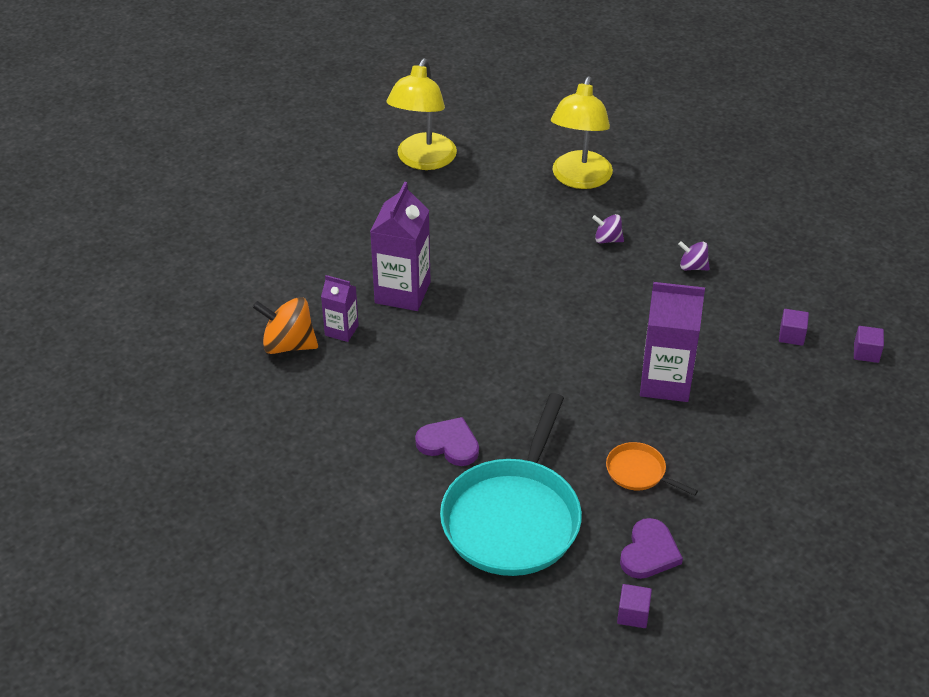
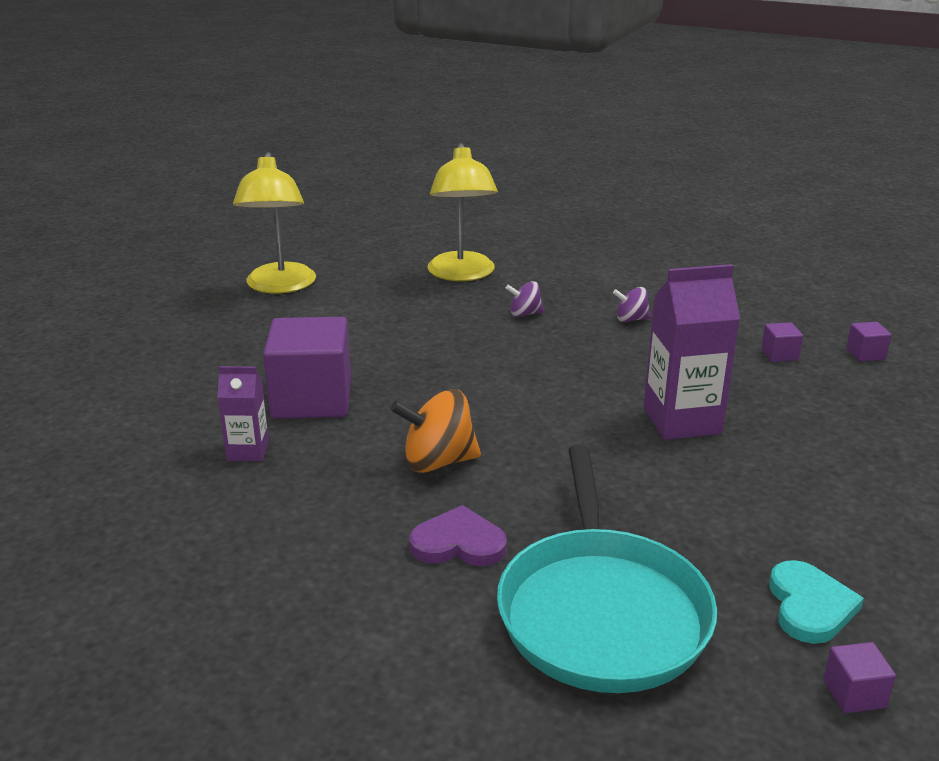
camera: 20 degrees left, 15 degrees down
(288, 345) = (178, 480): orange spinning top -> orange spinning top (438, 462)
(402, 292) = (312, 399): purple carton -> purple cube
(638, 472) = (723, 517): orange pan -> none
(649, 552) = (809, 606): purple heart -> turquoise heart

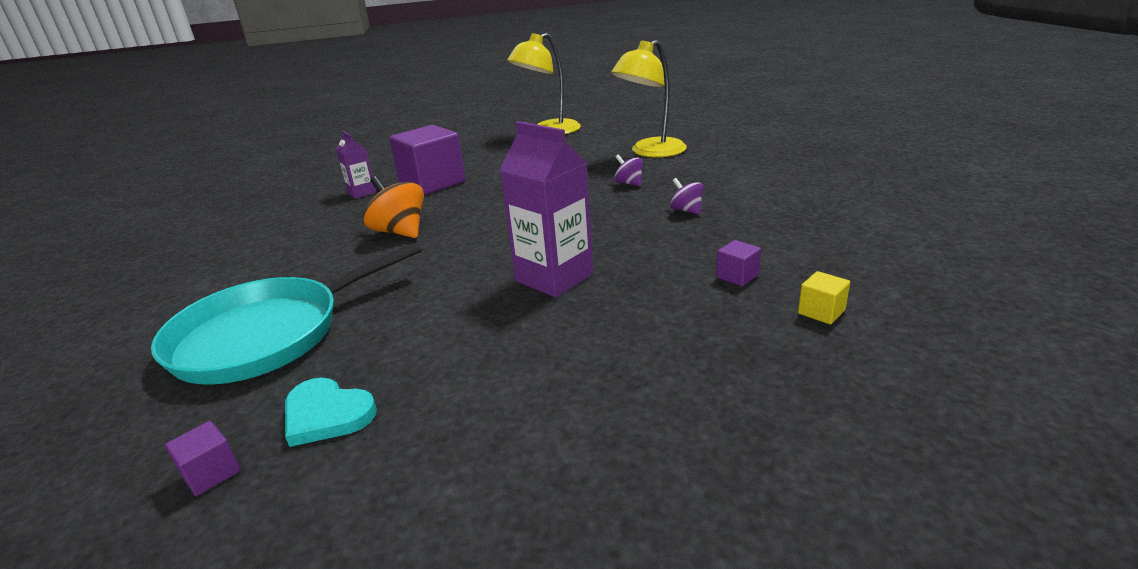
camera: 55 degrees right, 0 degrees up
(458, 543) = (314, 269): purple heart -> none
(809, 606) = (327, 414): turquoise heart -> turquoise heart turned 60 degrees clockwise
(865, 354) = (821, 312): purple cube -> yellow cube

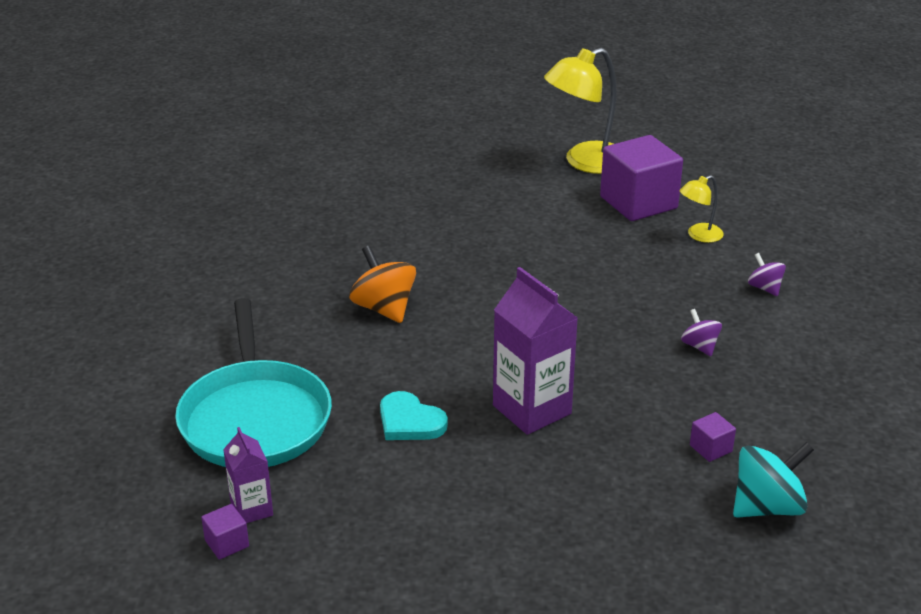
camera: 10 degrees right, 5 degrees up
(266, 335) = (255, 418): turquoise pan -> turquoise pan turned 75 degrees counterclockwise
(327, 414) = (312, 513): turquoise heart -> turquoise heart (410, 421)
(361, 192) = (343, 232): purple carton -> purple carton (251, 509)
(432, 183) = (426, 233): purple cube -> purple cube (638, 203)
(629, 183) = (652, 287): purple spinning top -> purple spinning top (764, 288)
(650, 152) = (699, 235): yellow lamp -> yellow lamp, size x0.51
(821, 312) = (767, 507): yellow cube -> turquoise spinning top

